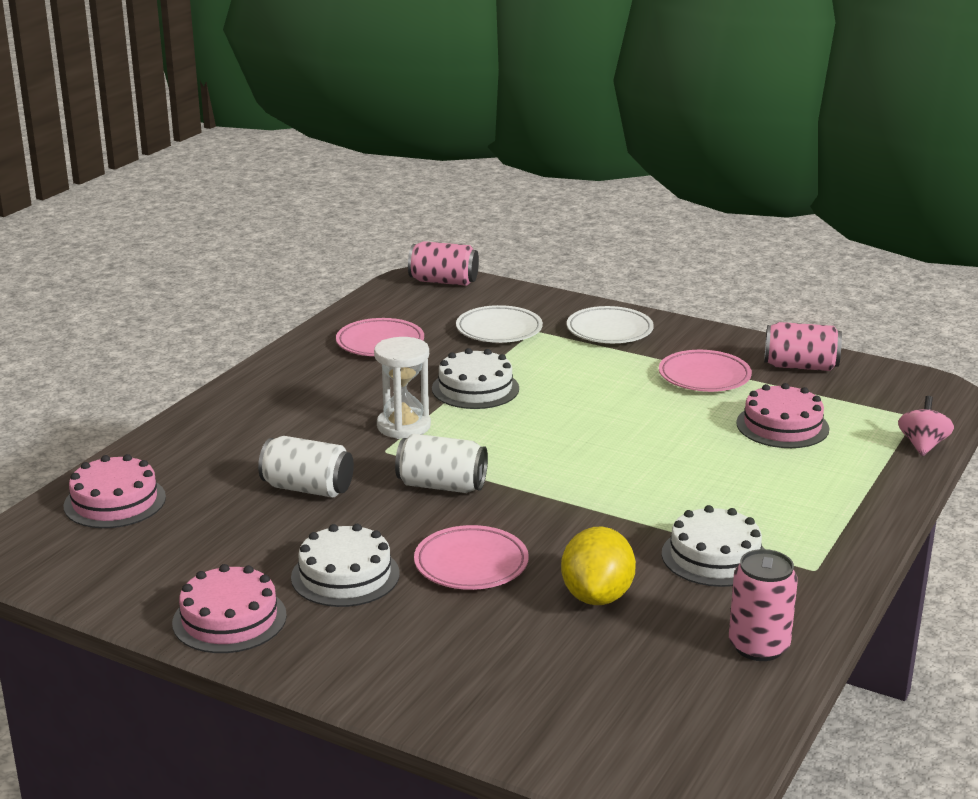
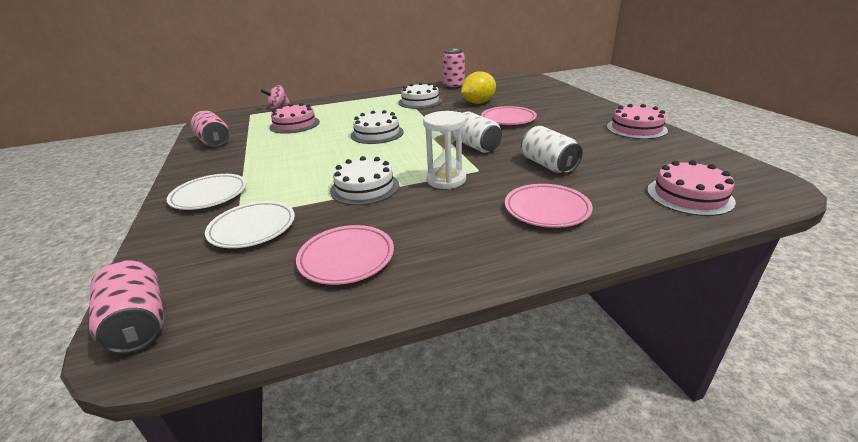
camera: 135 degrees left, 5 degrees up
(345, 575) = (567, 128): white cake -> white cake (377, 133)
(704, 377) = (257, 151): pink plate -> pink plate (546, 209)

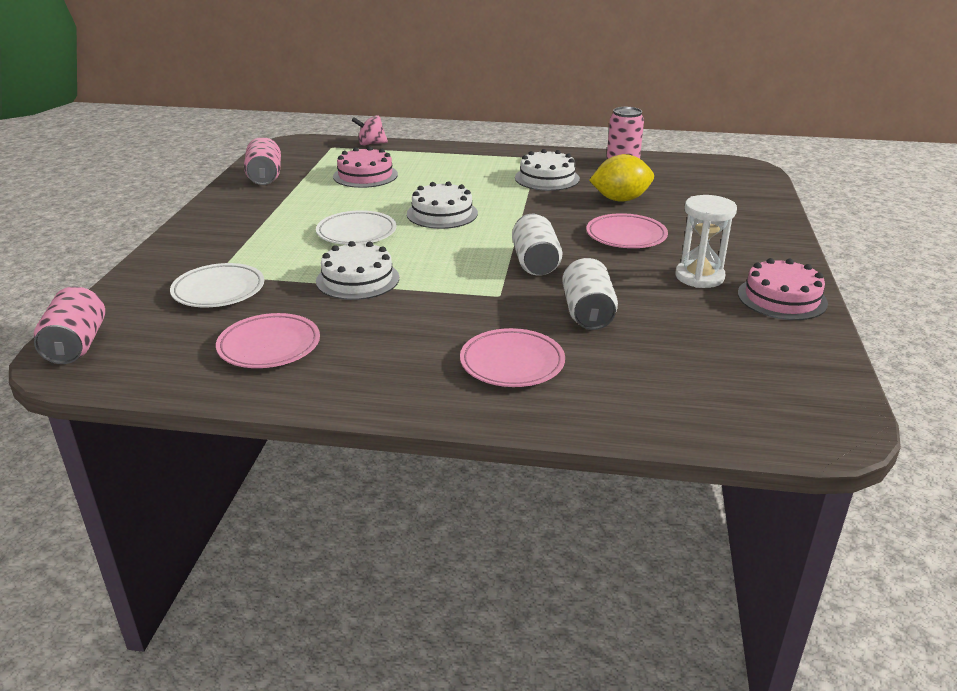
camera: 25 degrees right, 0 degrees up
(209, 195) = (210, 243): white plate -> white plate (356, 233)
(446, 180) = (449, 296): white hourglass -> white hourglass (699, 277)
(689, 195) = (700, 402): pink cake -> none

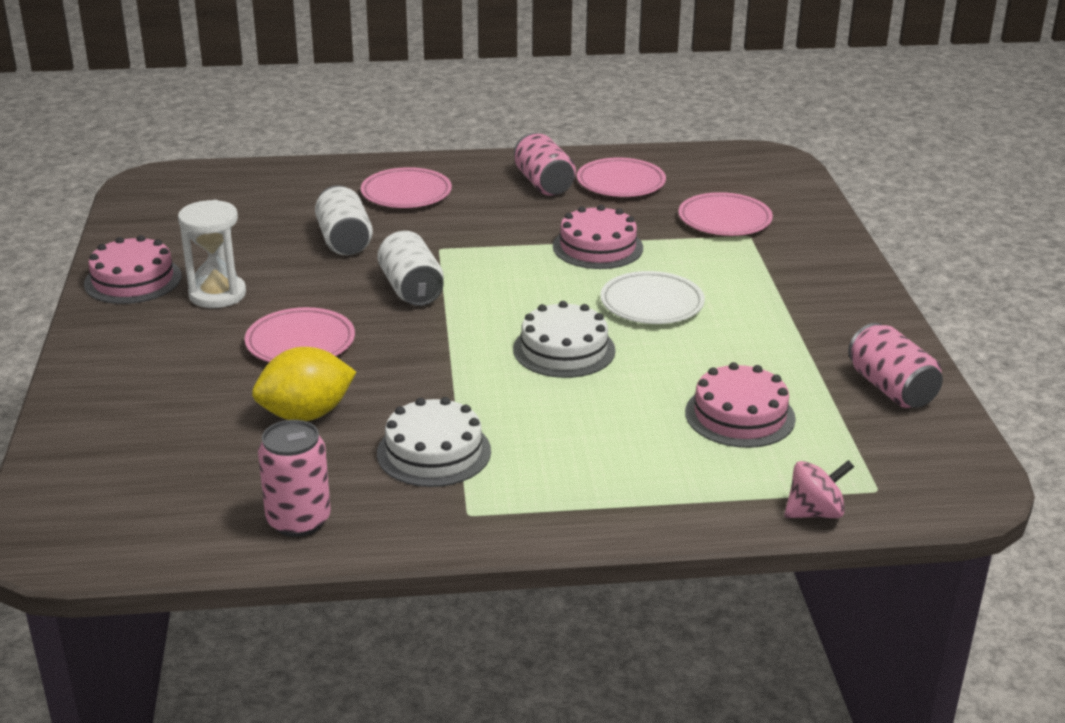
camera: 165 degrees right, 0 degrees up
(76, 345) = (779, 167): pink can -> pink can (544, 184)
(218, 291) = (724, 220): white plate -> pink plate
(357, 279) = (597, 247): white cake -> pink cake

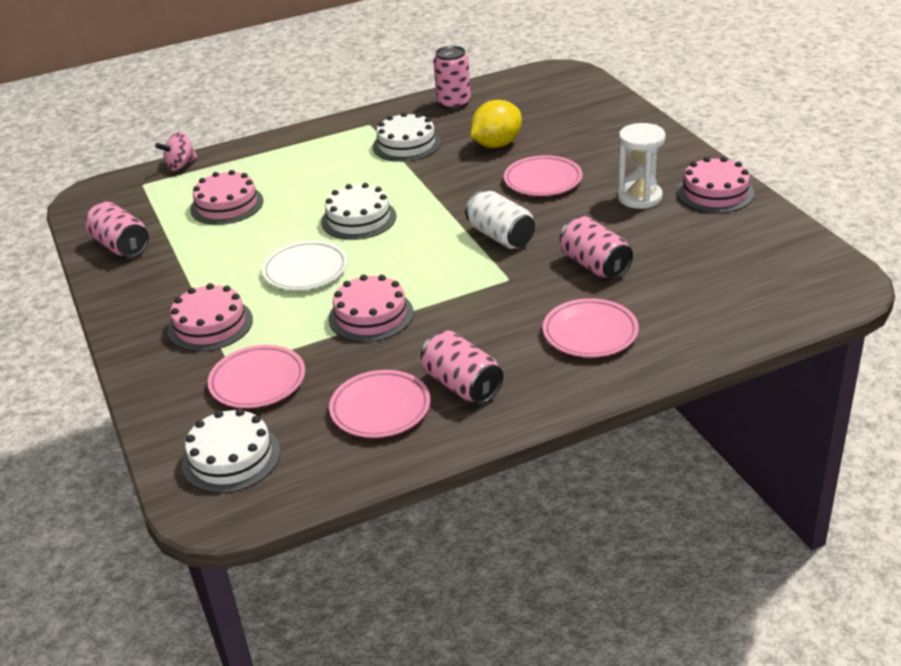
camera: 165 degrees right, 5 degrees up
(344, 241) = (595, 265): white can -> pink can
(754, 179) = (231, 457): none -> white cake
(769, 274) = (210, 325): none -> pink cake

